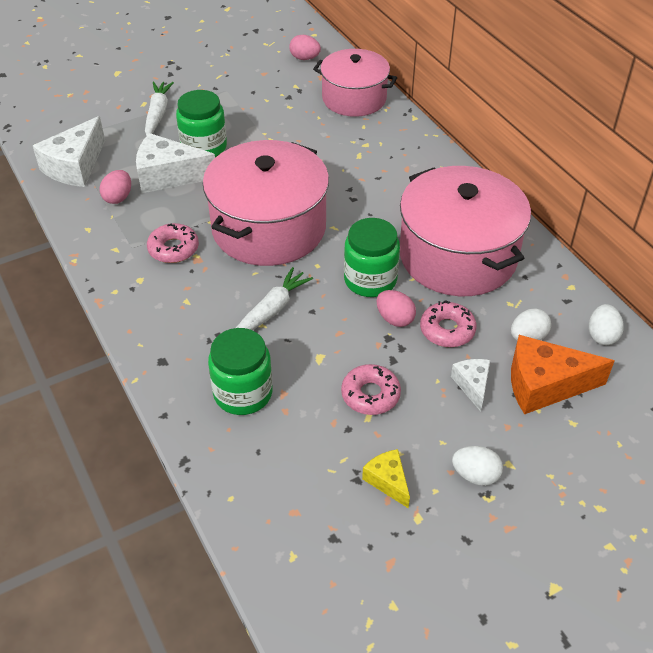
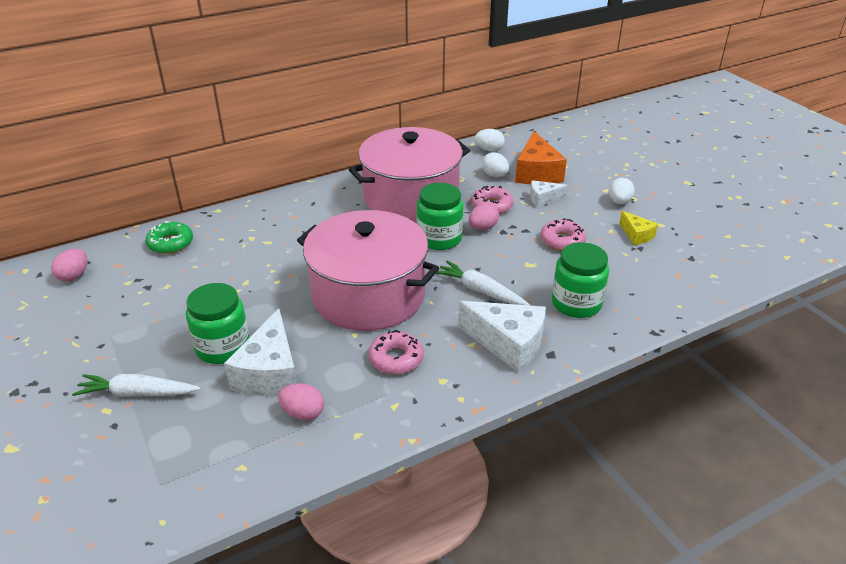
camera: 90 degrees left, 10 degrees down
(75, 166) = (229, 465): white cheese -> white cheese (508, 344)
(354, 98) = (170, 243): pink pot -> green donut
(388, 481) = (636, 235): yellow cheese -> yellow cheese turned 90 degrees counterclockwise

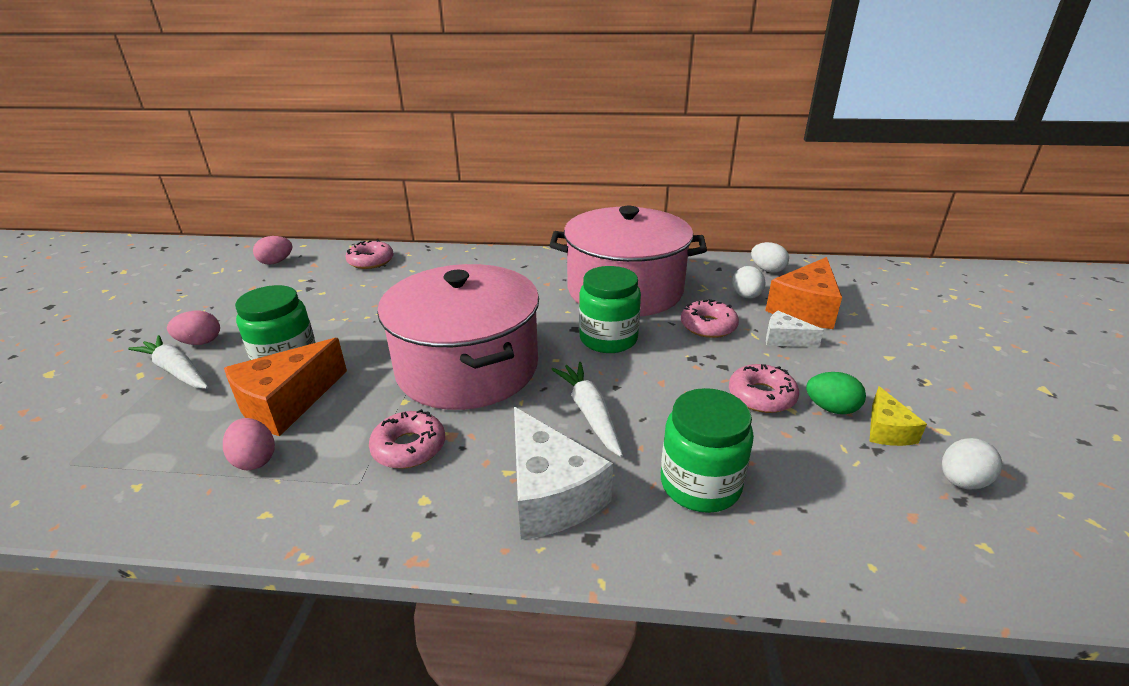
camera: 35 degrees right, 5 degrees down
(170, 243) = (371, 261): green donut -> pink donut
(270, 373) = (286, 403): white cheese -> orange cheese
(482, 228) = (671, 345): pink egg -> pink egg (200, 342)
(602, 234) = (831, 408): none -> green egg
(619, 202) = (897, 378): white egg -> white egg (961, 481)

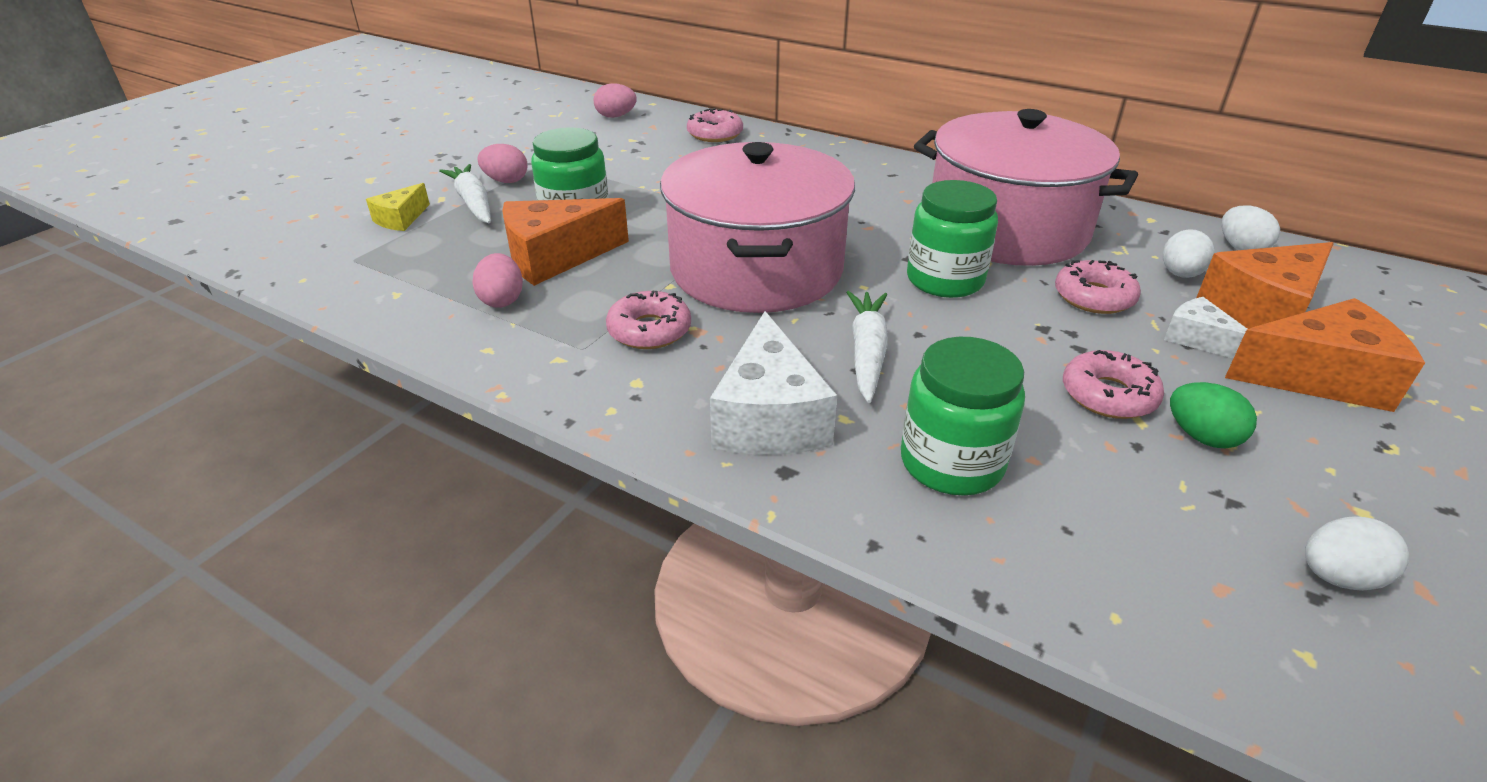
camera: 25 degrees right, 5 degrees up
(862, 345) = (1318, 377): none -> orange cheese
(887, 430) = (1269, 485): yellow cheese -> yellow cheese (401, 219)

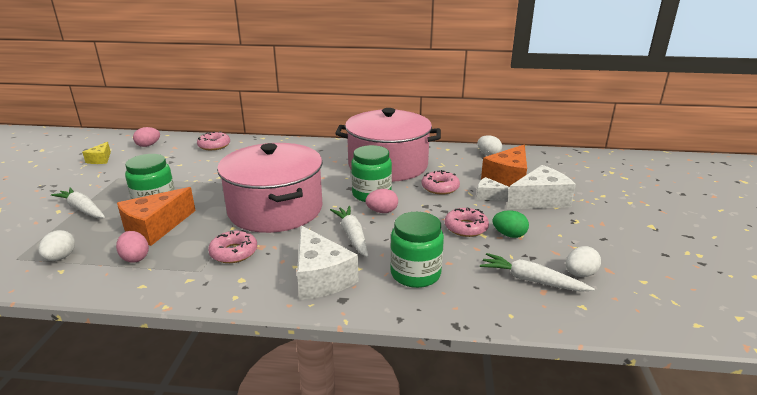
camera: 25 degrees left, 10 degrees down
(401, 219) = (36, 228): yellow cheese -> yellow cheese (100, 159)
(506, 181) = (97, 193): pink egg -> pink egg (382, 211)
(1180, 274) = (470, 170): white egg -> white egg (60, 258)
(1206, 555) = (532, 280): none -> white carrot
(1318, 377) = (540, 200): orange cheese -> white cheese

